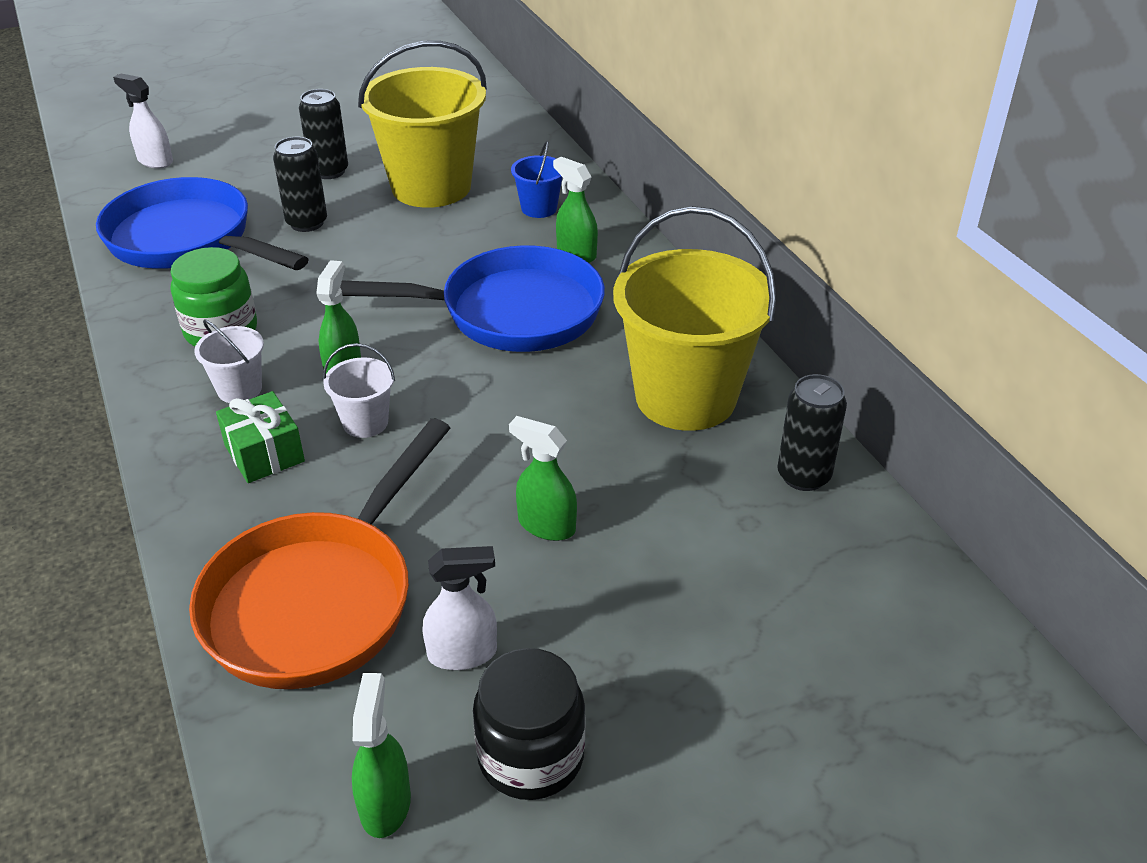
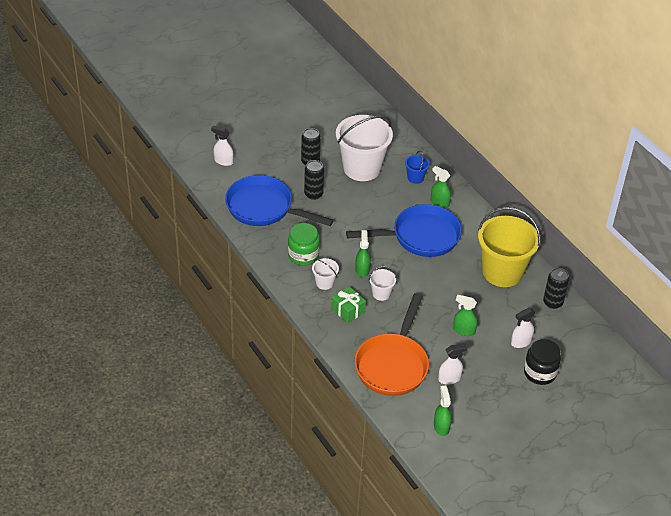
camera: 10 degrees left, 5 degrees up
(431, 187) = (362, 168): yellow bucket -> white bucket
(531, 756) = (482, 408): black jar -> black jar (540, 373)
(696, 569) = (521, 342): none -> white spray bottle

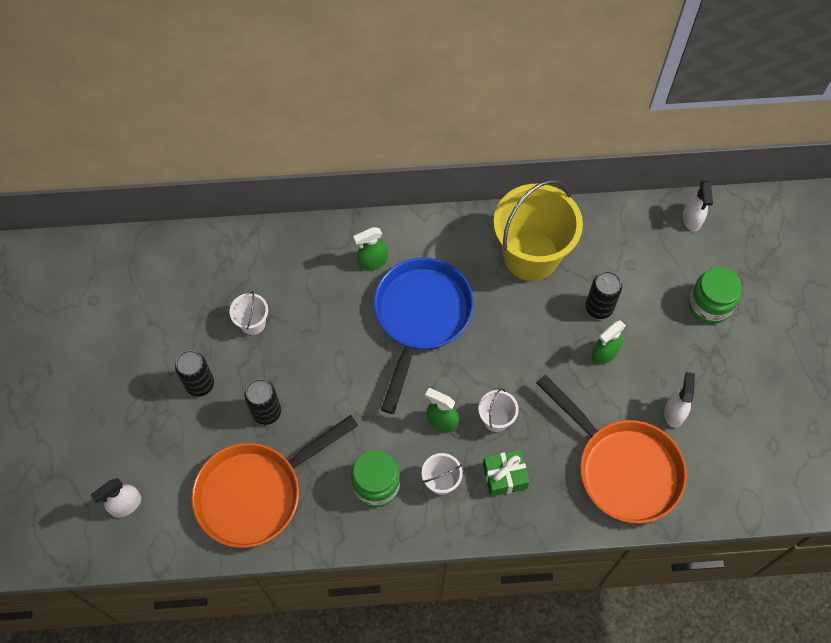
camera: 60 degrees left, 20 degrees up
(264, 208) = (256, 493): blue pan -> orange pan
(362, 168) = (253, 323): white bucket -> white bucket, size x0.44
(415, 178) = (310, 266): blue bucket -> none
(441, 426) = (744, 462): green spray bottle -> none
(521, 342) = (653, 299): white spray bottle -> white spray bottle (692, 219)
(540, 373) = (709, 305): black jar -> green jar
(552, 302) = (607, 228): black can -> black can (599, 308)

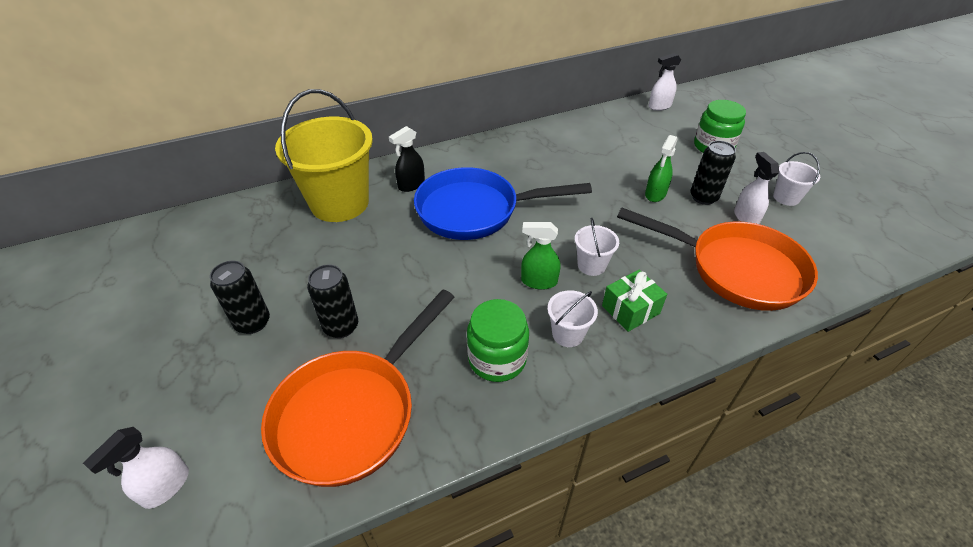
camera: 20 degrees left, 20 degrees down
(253, 323) = (303, 255): white bucket -> white bucket (786, 197)
(372, 262) = (411, 185): green spray bottle -> black spray bottle
(420, 318) = (475, 211): blue pan -> blue pan turned 90 degrees counterclockwise
(531, 255) = (550, 151): yellow bucket -> yellow bucket (339, 203)
(599, 308) = (628, 168): black can -> black can (703, 197)
(692, 219) = (659, 106): white spray bottle -> white spray bottle turned 90 degrees clockwise

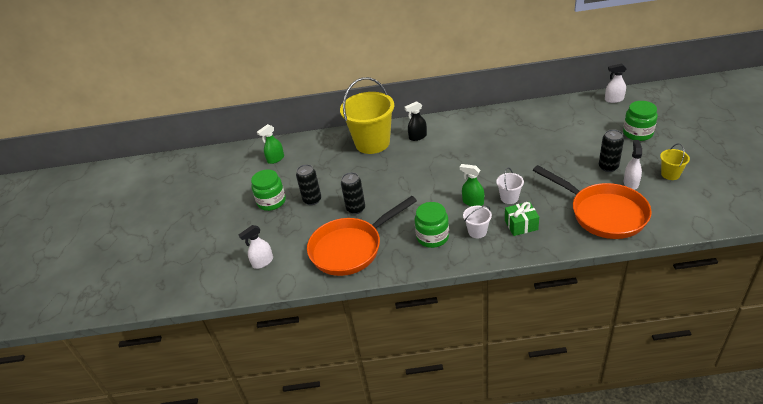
camera: 25 degrees right, 5 degrees down
(169, 339) = (271, 201): none -> green jar
(475, 211) = (451, 157): blue pan -> none
(655, 194) = (575, 161): green spray bottle -> green spray bottle (275, 159)
(786, 197) = (670, 174): white bucket -> yellow bucket

